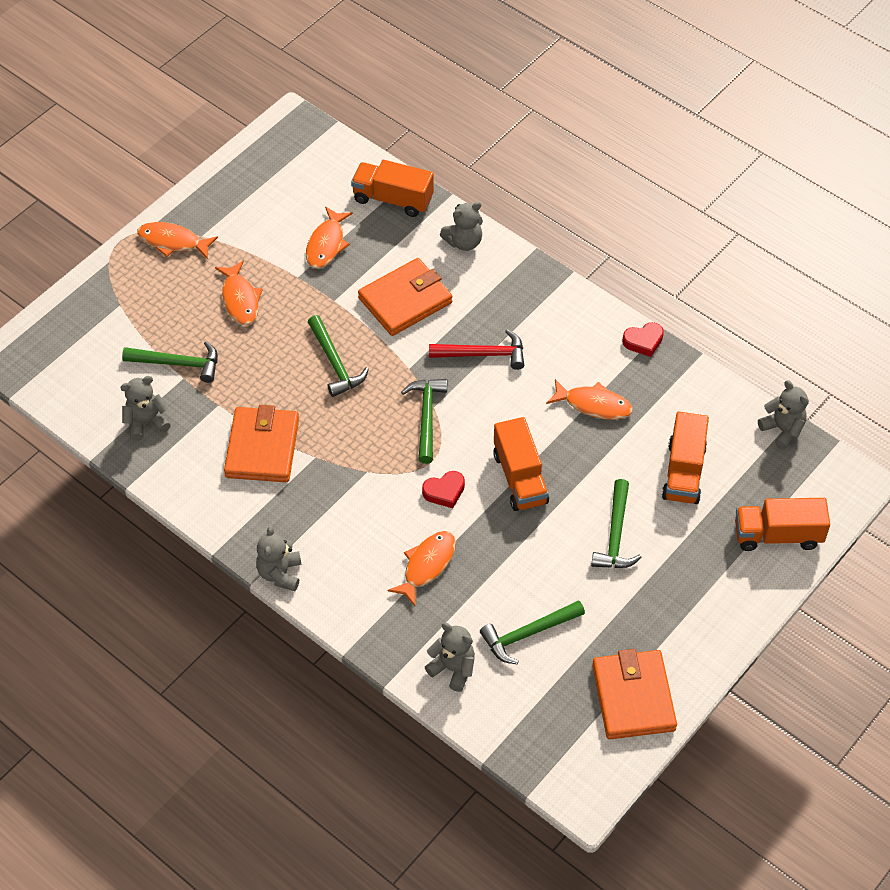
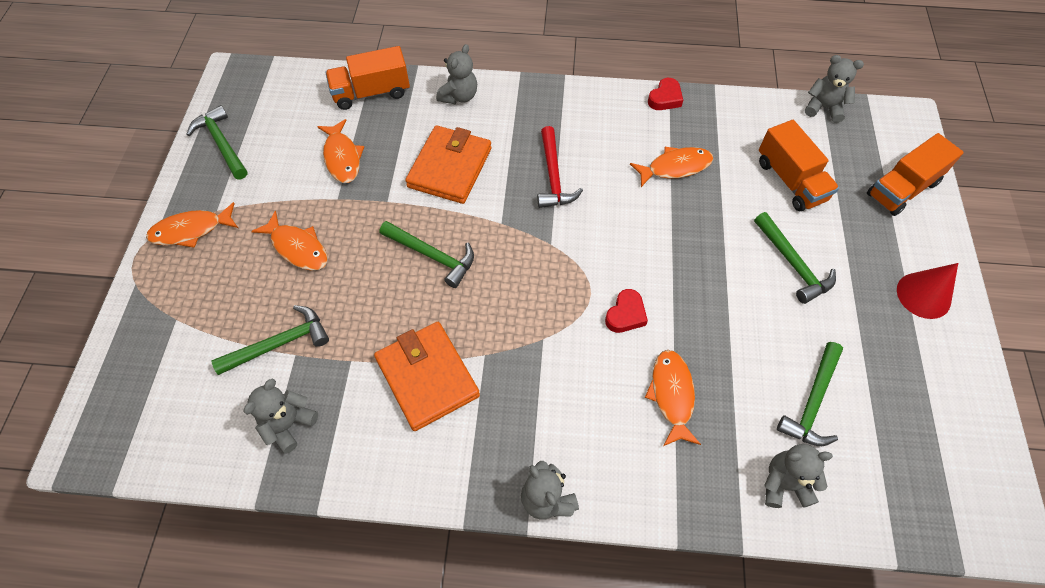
camera: 35 degrees left, 5 degrees up
(427, 417) = (553, 256): green hammer -> green hammer (222, 143)
(483, 354) = (553, 176): red hammer -> red hammer turned 120 degrees clockwise
(520, 478) = (675, 263): orange truck -> none
(633, 697) = (946, 401): orange wallet -> none
(700, 621) = (923, 295): none -> red cone

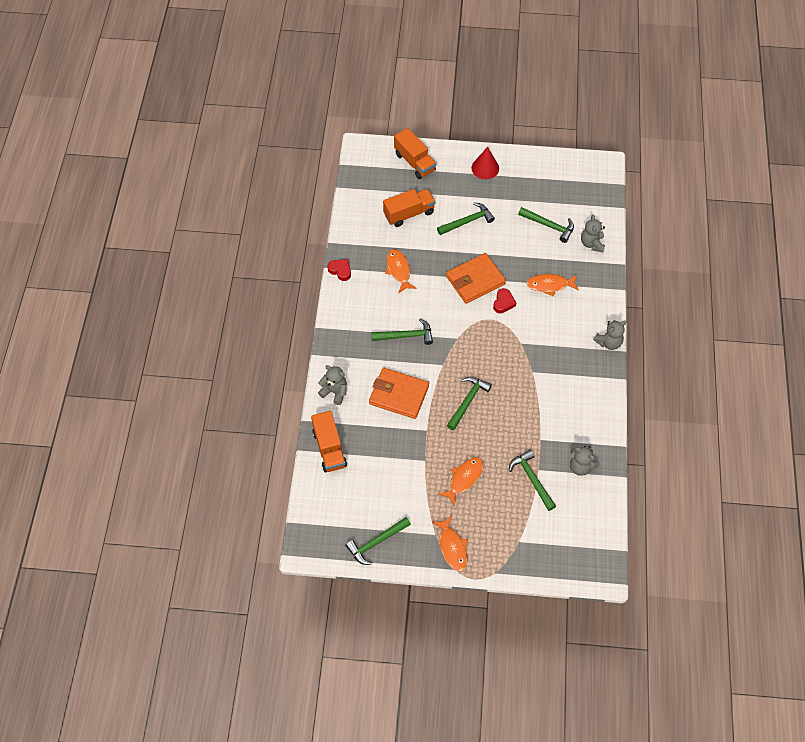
camera: 90 degrees left, 0 degrees up
(342, 157) = (389, 461): orange fish -> none
(427, 377) = (548, 399): orange wallet -> orange wallet (475, 280)
(553, 176) = (406, 336): red hammer -> green hammer
(625, 314) = (503, 303): red heart -> red heart turned 75 degrees clockwise
(823, 108) = (351, 188): grey teddy bear -> none

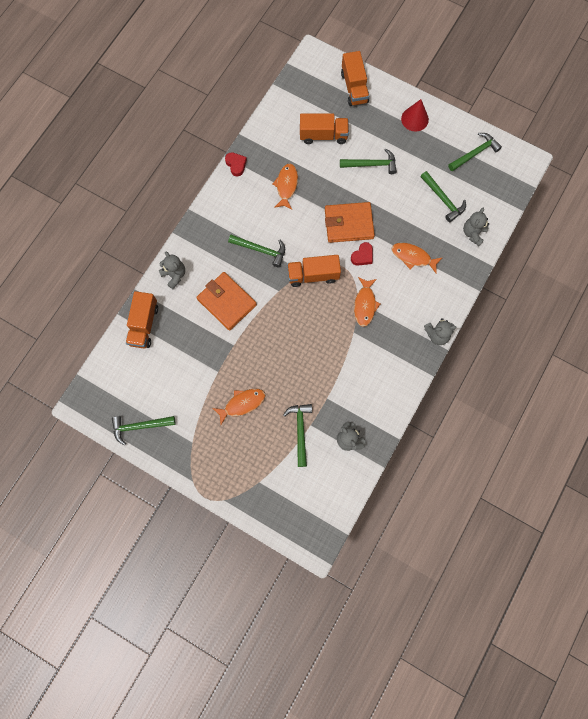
camera: 25 degrees right, 15 degrees up
(452, 547) = (200, 460): orange fish -> orange fish (365, 304)
(467, 338) = (313, 275): none -> orange truck
(468, 401) = (282, 334): green hammer -> green hammer (475, 153)

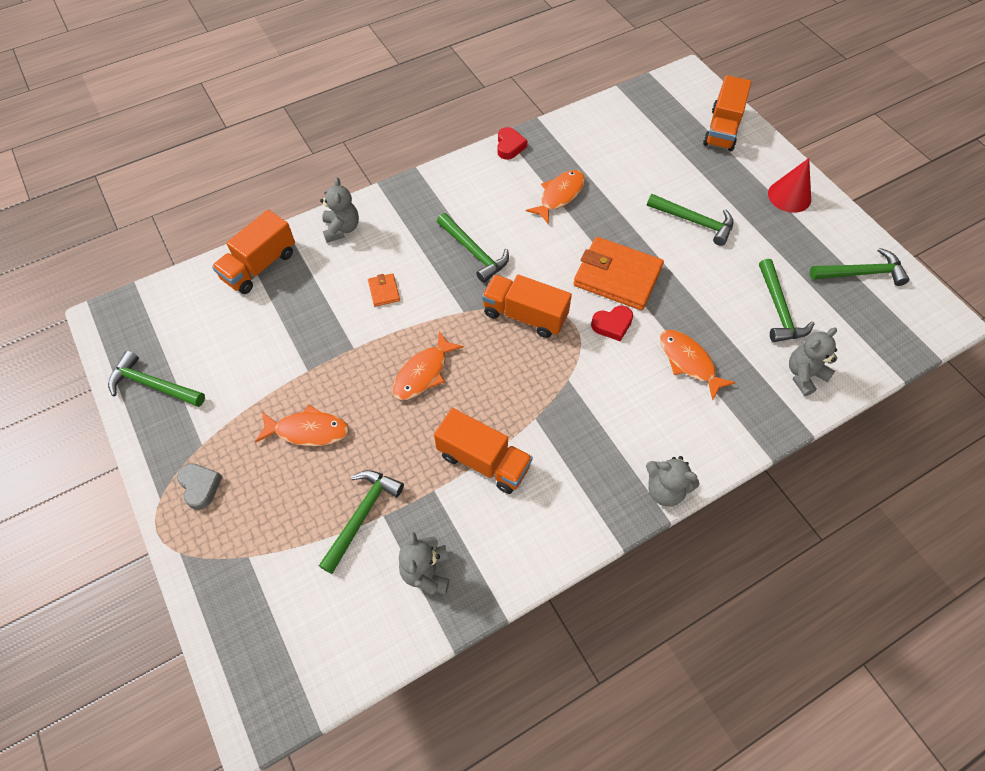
camera: 30 degrees right, 15 degrees down
(208, 463) = (200, 486): none -> grey heart
(226, 302) = (384, 291): orange wallet -> orange wallet, size x0.44
(323, 135) = (646, 162): orange truck -> orange truck (483, 461)
(365, 304) = (576, 390): orange fish -> orange fish (423, 373)

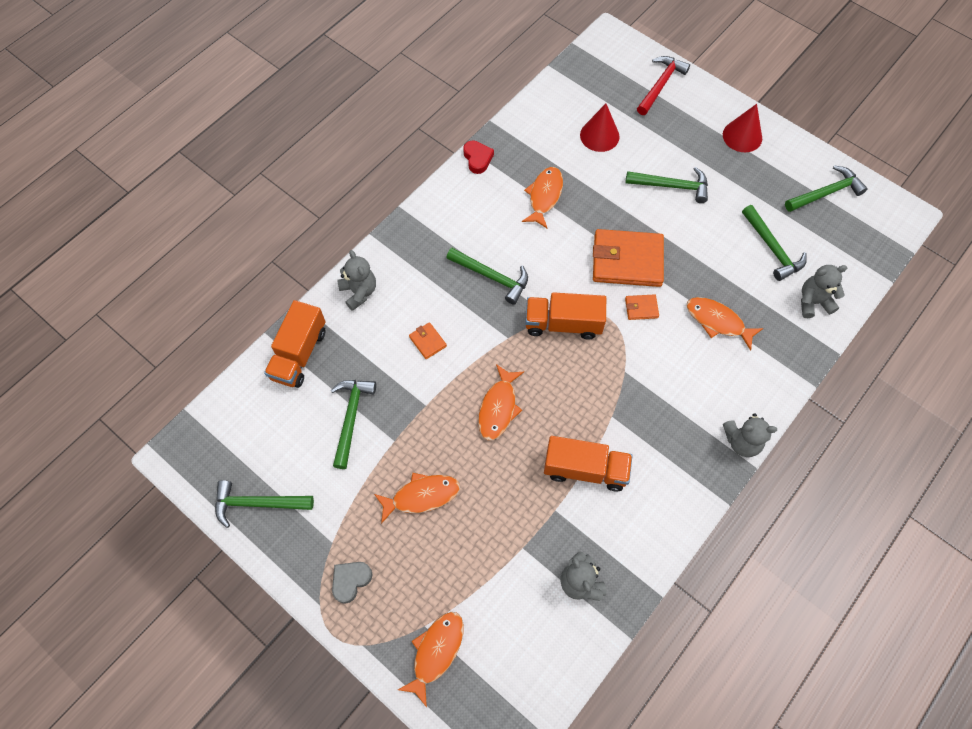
camera: 20 degrees left, 5 degrees up
(200, 486) = (350, 581): grey heart -> grey heart turned 90 degrees counterclockwise
(246, 587) = (436, 652): none -> orange fish
(362, 516) = (505, 554): green hammer -> green hammer (351, 418)
(612, 325) = (641, 308): red heart -> orange wallet
(639, 157) = (599, 135): none -> red cone
(722, 129) = (661, 85): orange truck -> red hammer
(804, 375) = (813, 302): grey teddy bear -> grey teddy bear turned 45 degrees clockwise

